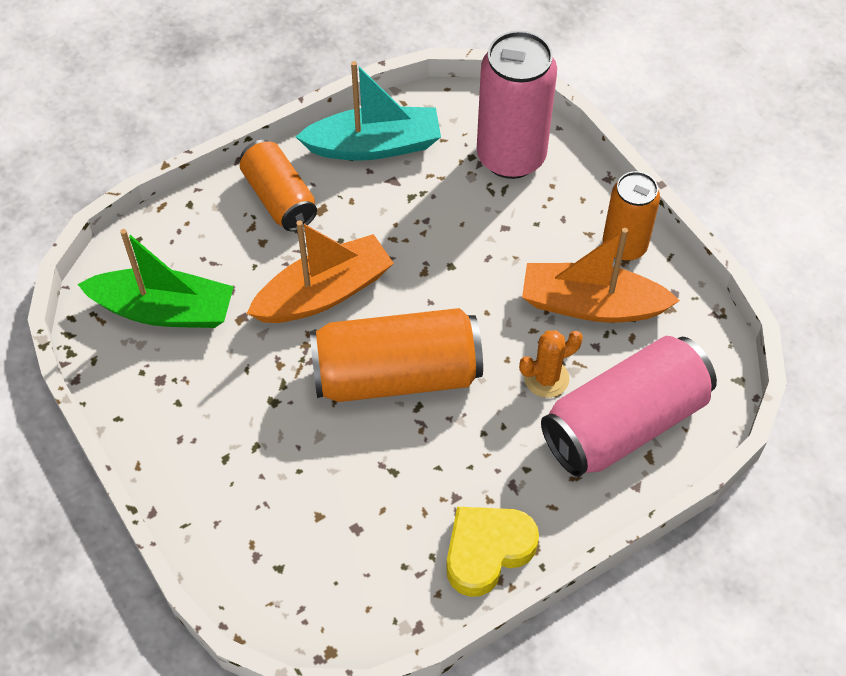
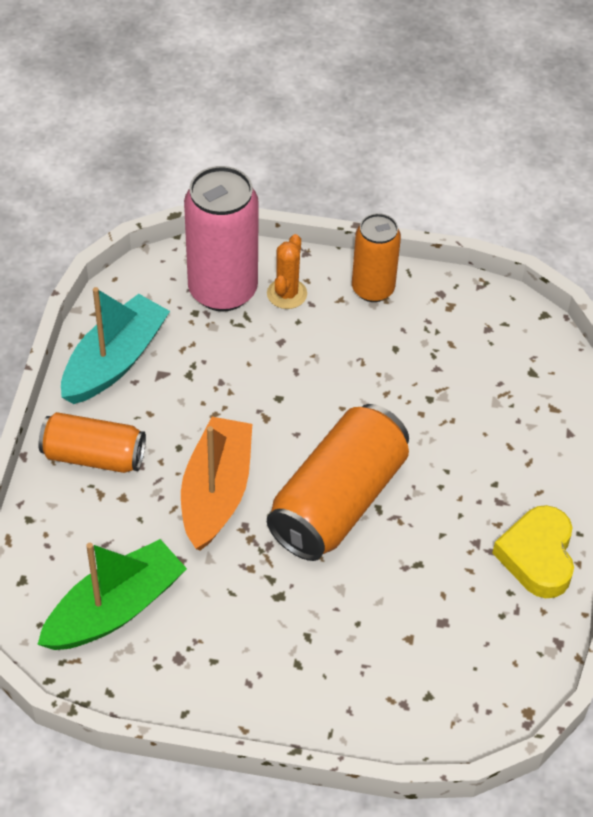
camera: 50 degrees left, 5 degrees down
(546, 378) = (434, 416): orange cactus -> orange cactus (287, 294)
(591, 305) = (401, 344): orange boat -> none
(624, 423) = (514, 401): pink can -> none

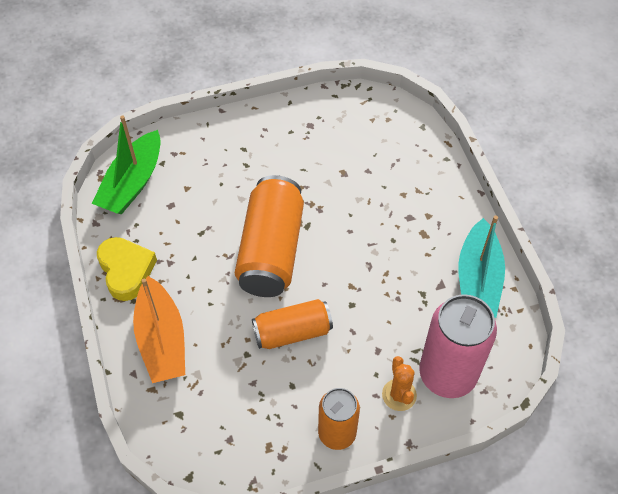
camera: 155 degrees right, 5 degrees up
(94, 456) = (439, 210): orange can -> orange can (292, 332)
(115, 609) = (361, 134): green boat -> green boat (132, 183)
(216, 492) = (350, 221): orange boat -> orange boat (162, 339)

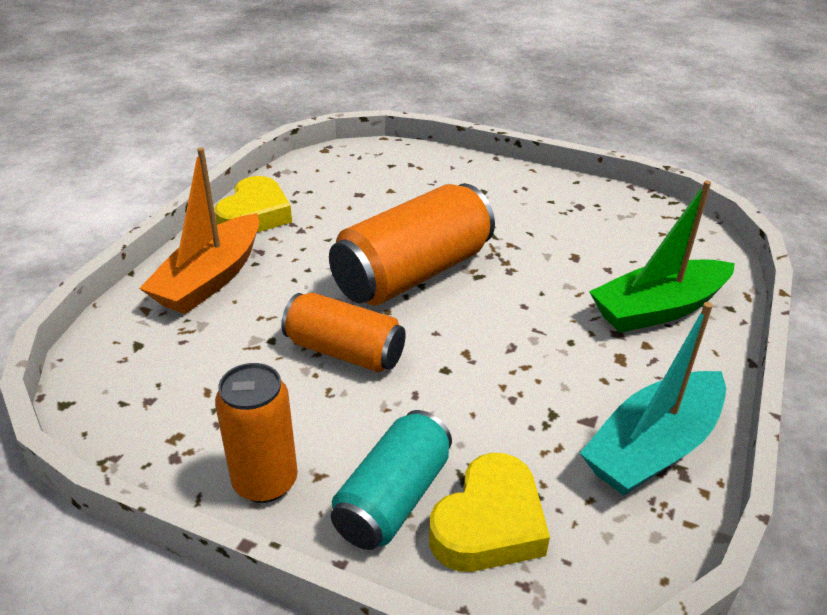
camera: 40 degrees right, 20 degrees down
(132, 183) = (346, 165): green boat -> green boat (658, 309)
(399, 395) = (393, 498): orange cactus -> turquoise can
(447, 374) = (489, 523): pink can -> yellow heart

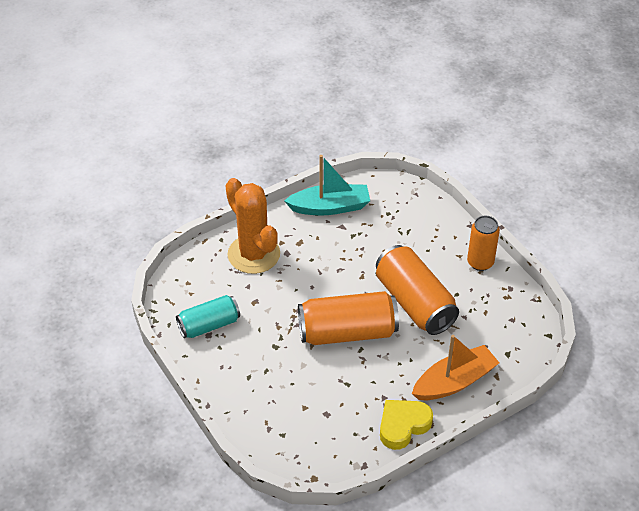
camera: 145 degrees left, 10 degrees up
(344, 351) = (414, 303): orange can -> orange can, size x1.60
(393, 498) = (438, 235): turquoise can -> turquoise can (209, 325)
(489, 523) = (412, 213): yellow heart -> none
(658, 309) = (254, 254): green boat -> orange cactus

